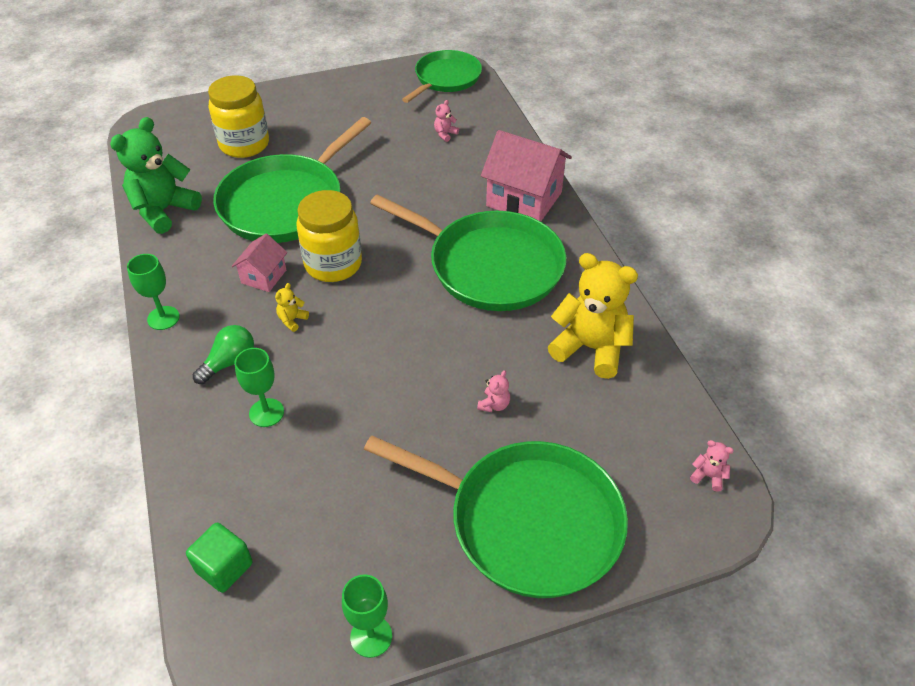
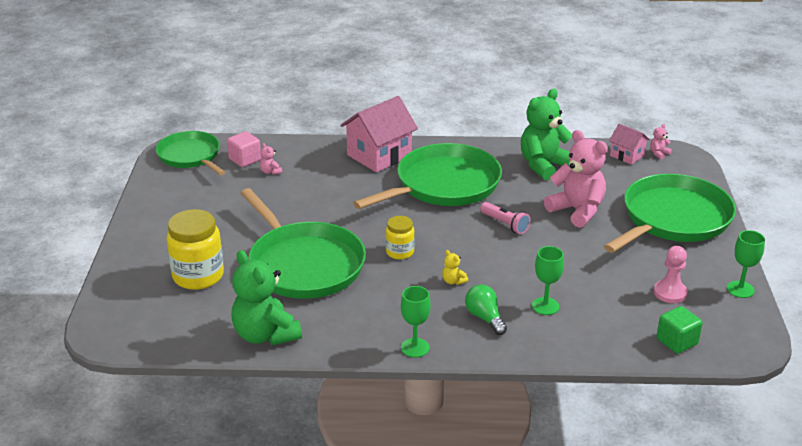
camera: 70 degrees left, 15 degrees down
(264, 276) = (393, 288): pink house -> pink house (627, 155)
(333, 264) = (400, 252): yellow jar -> yellow jar, size x0.57
(334, 543) = (670, 293): none -> pink pawn
(428, 339) = (505, 224): none -> pink flashlight
(458, 112) = (245, 160): none -> pink cube
(494, 405) = (577, 211): pink teddy bear -> pink teddy bear, size x2.50
(590, 348) = (543, 165): yellow teddy bear -> green teddy bear

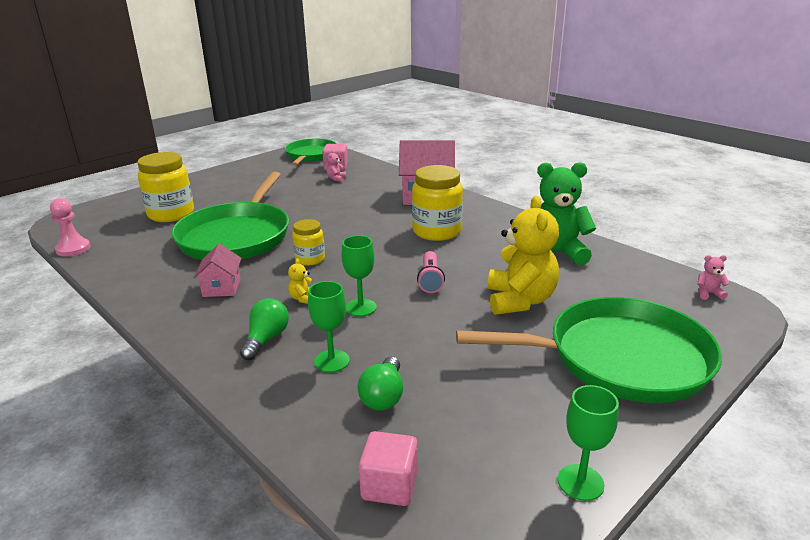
camera: 45 degrees right, 5 degrees down
(265, 335) = (122, 264): green teddy bear -> none
(415, 348) = (174, 329): green goblet -> green goblet (361, 307)
(443, 185) = (436, 231): green pan -> yellow jar
(577, 211) = (520, 301): pink teddy bear -> yellow teddy bear
(604, 306) = (383, 396): none -> green light bulb
(627, 155) = (663, 280): pink house -> pink house (221, 287)
(670, 293) = (480, 428): pink pawn -> pink pawn (73, 249)
(677, 341) = (389, 486): green cube -> pink cube

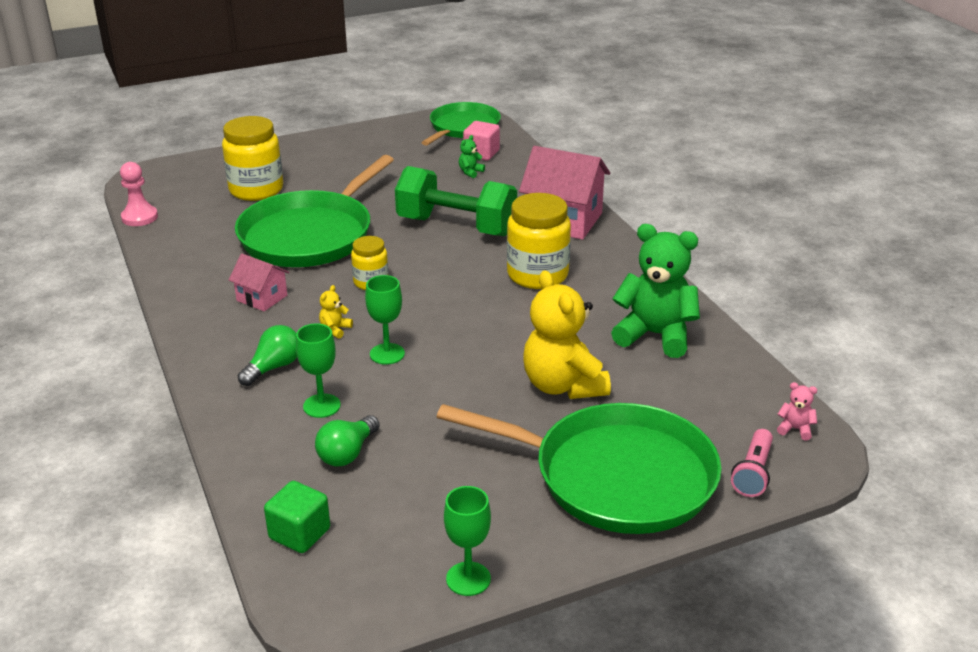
camera: 20 degrees right, 5 degrees up
(221, 287) = (262, 298): pink house -> pink house turned 75 degrees counterclockwise
(336, 179) = (470, 172): pink teddy bear -> green teddy bear
(351, 212) = (456, 226): none -> green dumbbell
(389, 486) = (299, 534): pink cube -> green cube
(430, 280) = (484, 337): pink flashlight -> pink flashlight (753, 473)
(520, 301) = (563, 386): yellow teddy bear -> yellow teddy bear turned 135 degrees clockwise

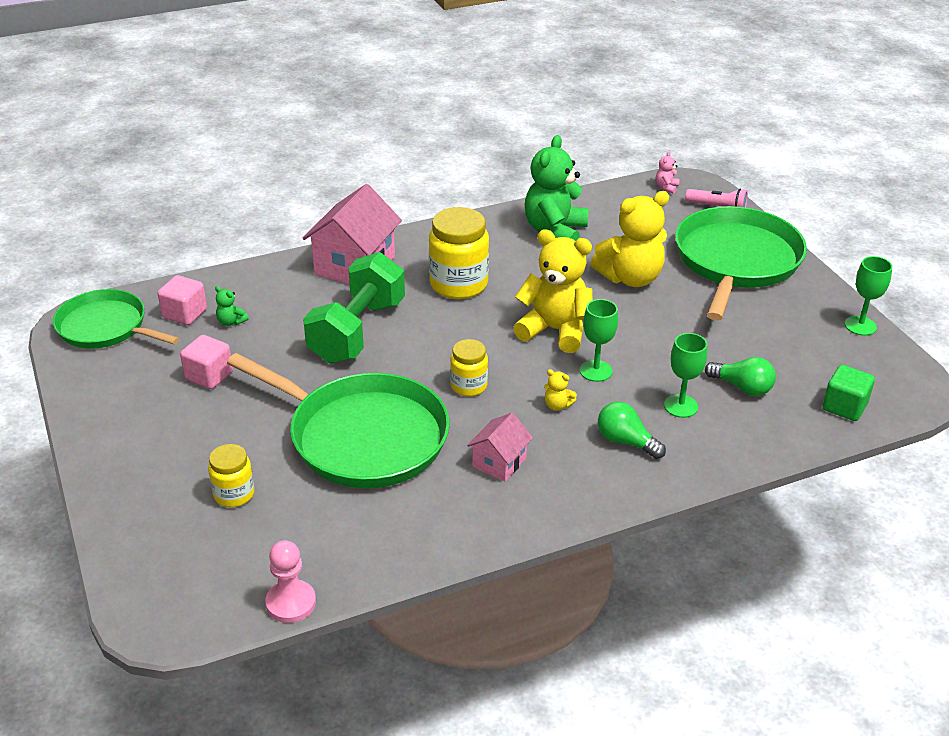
camera: 90 degrees left, 5 degrees up
(256, 190) = (234, 494): yellow jar -> yellow jar, size x0.57
(397, 170) = (209, 376): none -> pink cube
(458, 331) = (555, 330): none -> yellow teddy bear

